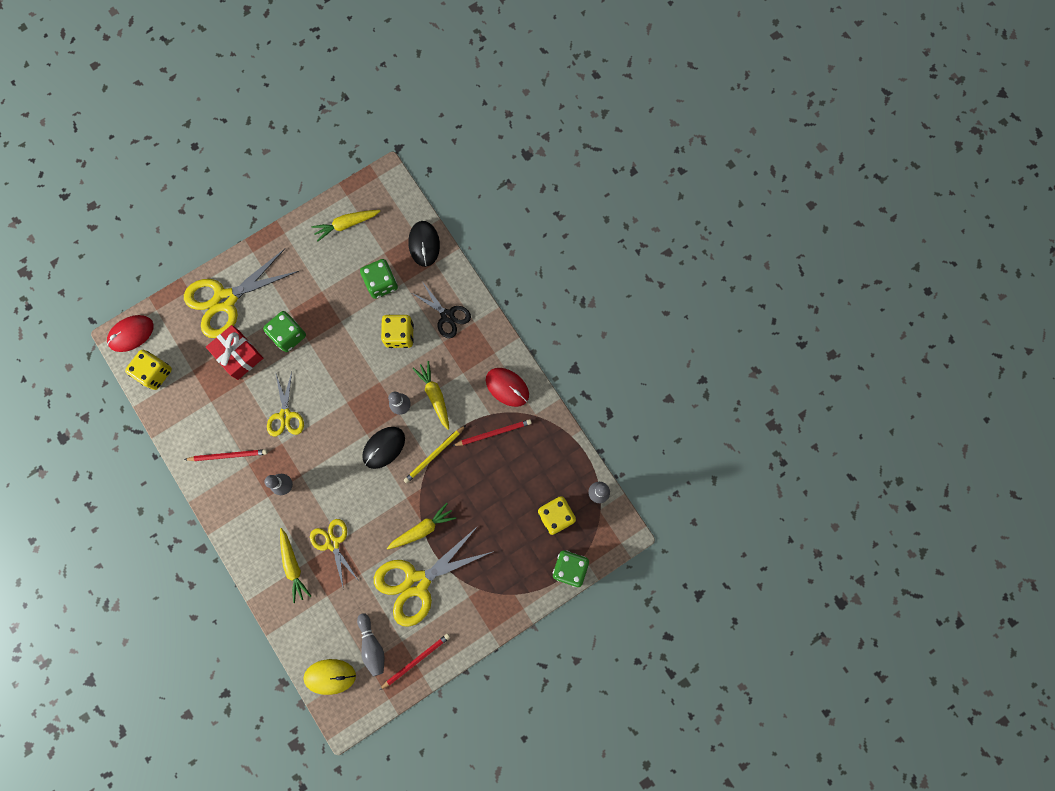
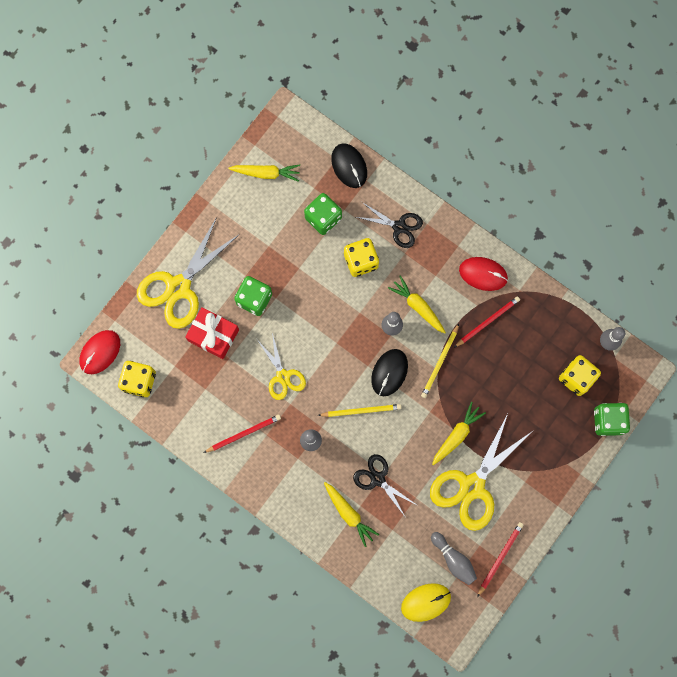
camera: 20 degrees left, 0 degrees up
(333, 543) = (377, 479): yellow scissors -> black scissors
(343, 473) = (361, 410): none -> yellow pencil
(346, 224) = (266, 173): yellow carrot -> yellow carrot turned 135 degrees counterclockwise

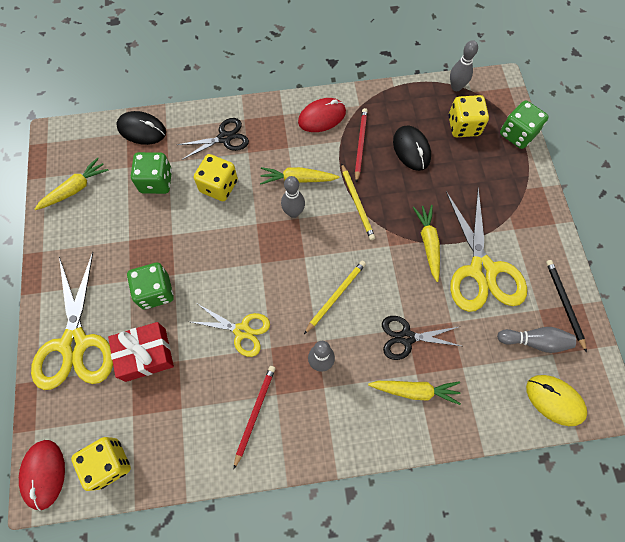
camera: 45 degrees left, 10 degrees down
(389, 372) = (327, 246): black mouse -> black mouse (411, 149)
(426, 602) = (554, 400): yellow mouse -> yellow mouse turned 75 degrees counterclockwise
(500, 558) = (564, 303): red pencil -> black pencil

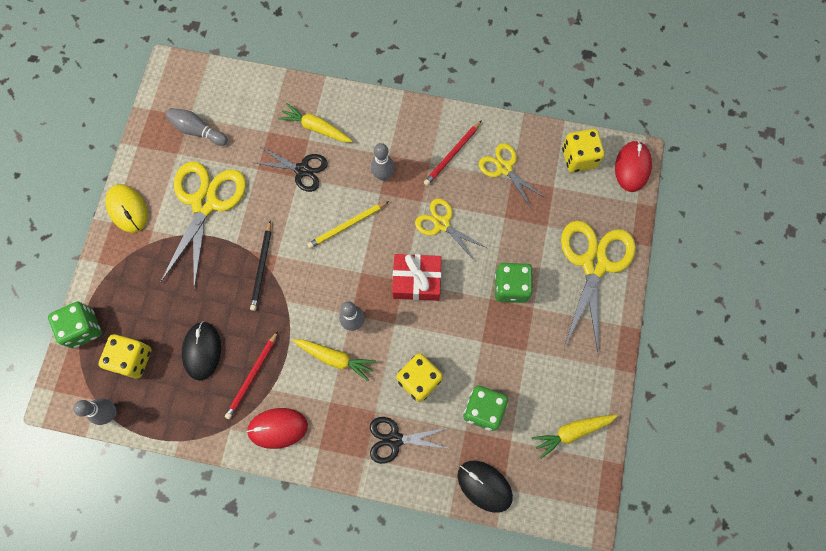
camera: 160 degrees left, 5 degrees up
(145, 354) = (532, 232): red gift -> red gift (416, 281)
(192, 418) = (504, 168): none -> yellow scissors
(357, 203) = (286, 309): yellow pencil -> none
(428, 243) = (239, 244): yellow carrot -> none
(554, 400) = (210, 85): yellow mouse -> yellow mouse (127, 209)
(564, 303) = (153, 151): black pencil -> black pencil (262, 267)

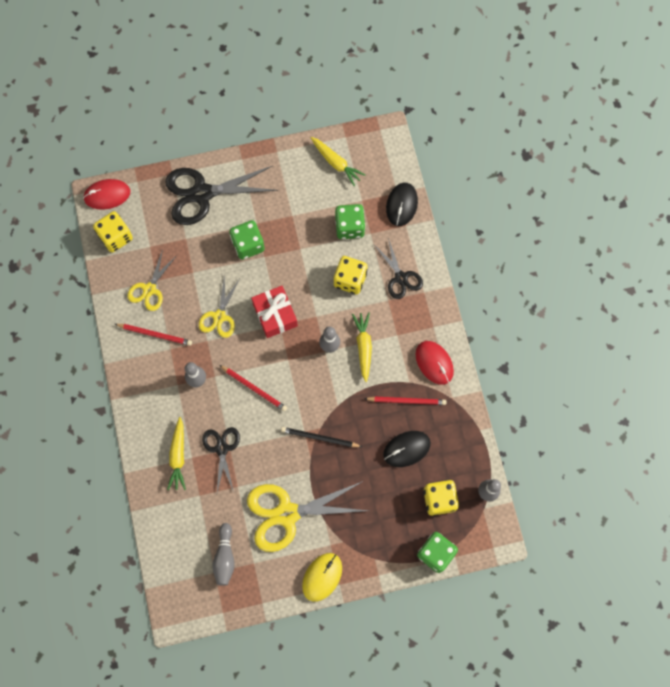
camera: 115 degrees left, 0 degrees up
(262, 267) = (319, 438): black pencil -> black pencil turned 150 degrees counterclockwise
(347, 226) = (254, 388): yellow pencil -> red pencil
(594, 264) = (202, 194): yellow scissors -> black scissors

